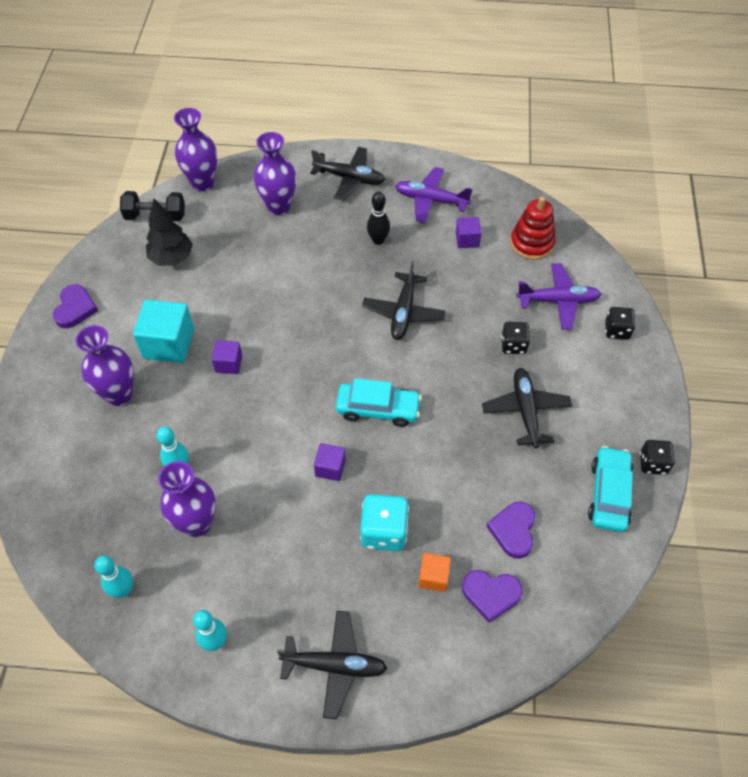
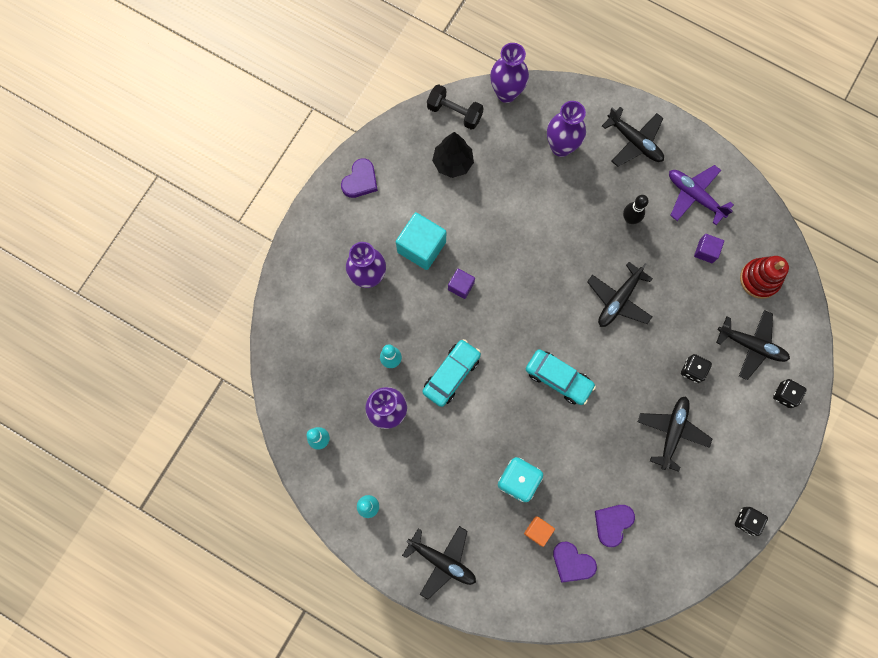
camera: 25 degrees right, 20 degrees up
(330, 468) = (501, 411): purple cube -> none
(558, 301) = (751, 345): purple plane -> black plane
(608, 494) = (699, 529): turquoise car -> turquoise car (451, 374)

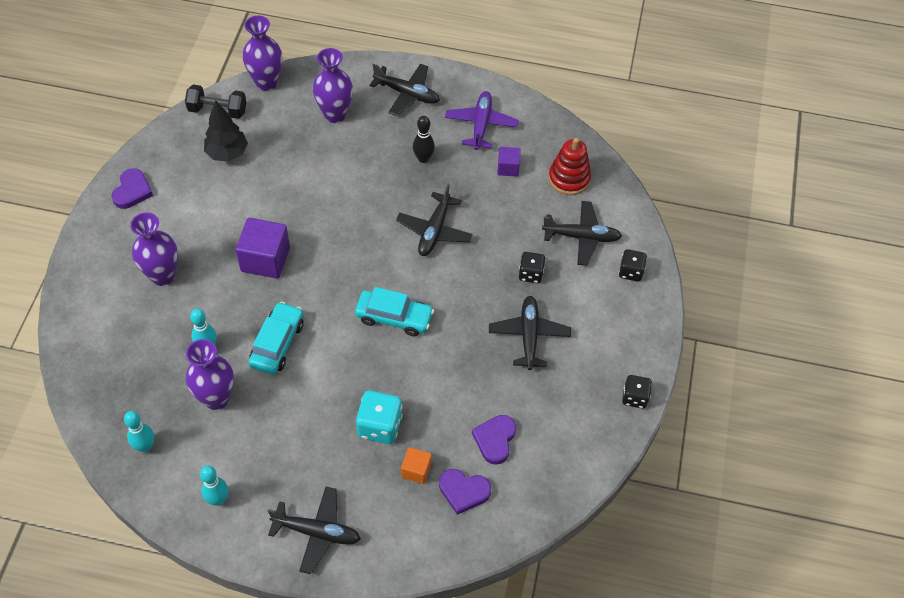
camera: 20 degrees left, 20 degrees down
(421, 247) = (213, 234): turquoise cube -> none
(461, 286) = (265, 259): purple cube -> purple cube, size x1.83
(694, 196) = (481, 124): purple plane -> purple plane turned 75 degrees clockwise

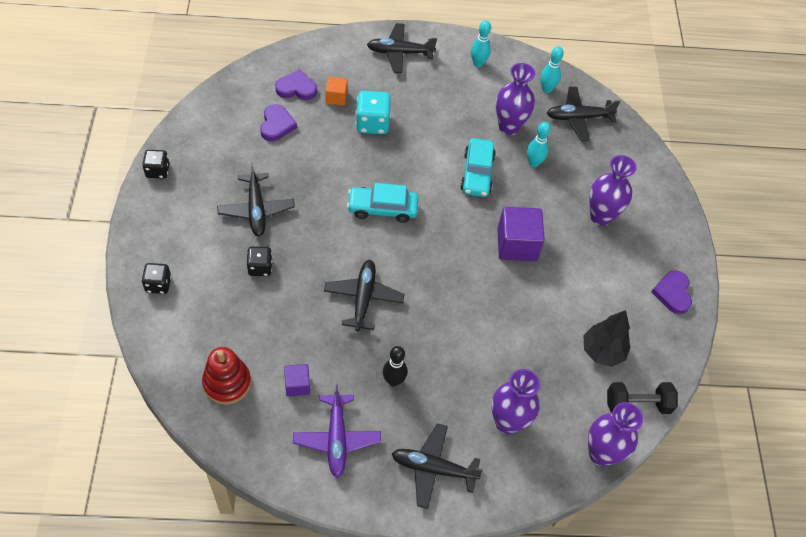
camera: 165 degrees right, 0 degrees up
(582, 237) = (210, 314): black plane -> black plane (578, 117)

